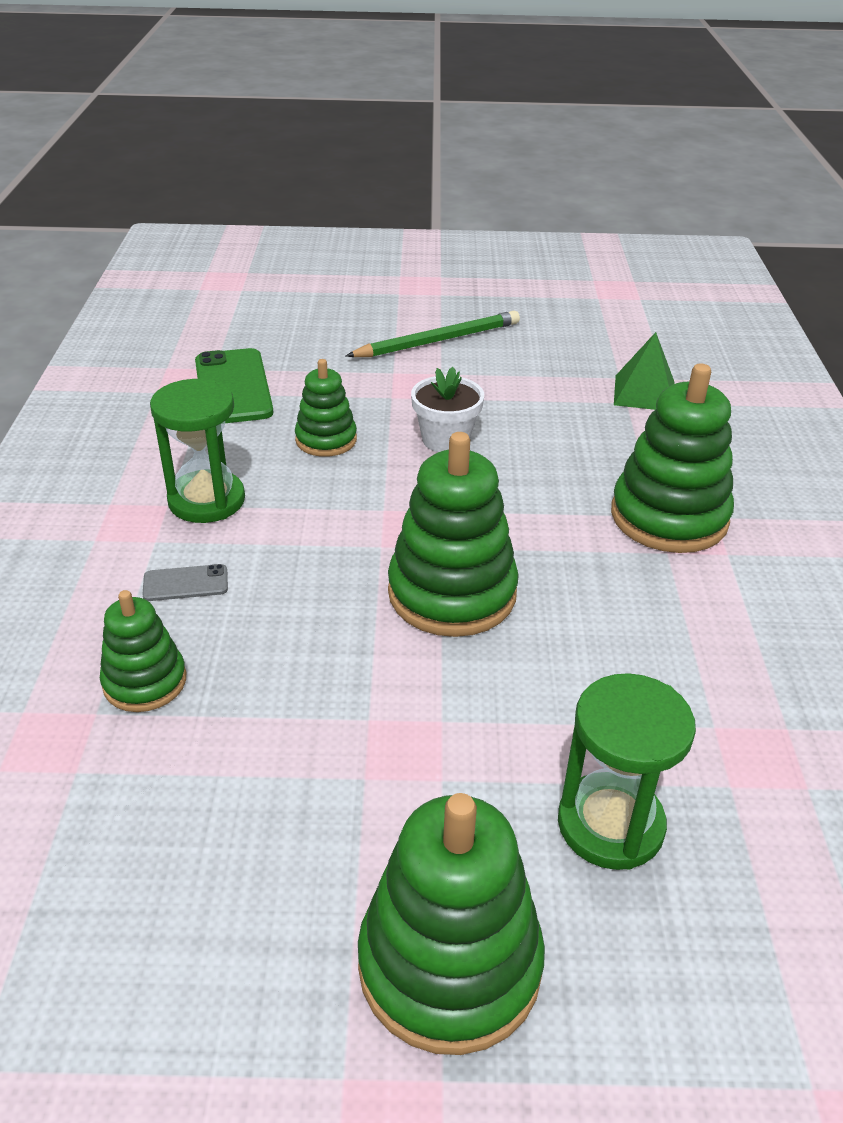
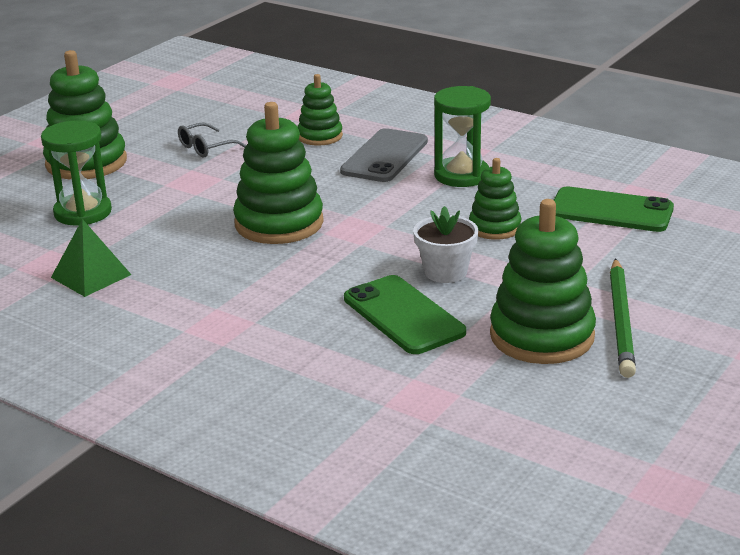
camera: 125 degrees right, 10 degrees down
(185, 583) = (384, 156): grey phone -> grey phone, size x2.04
(271, 808) = (205, 148): none -> grey glasses
(546, 436) = (403, 315): none -> green phone
(644, 393) = (418, 395): green pyramid -> green pyramid (91, 276)
(669, 517) = (247, 325): green stacking toy -> green stacking toy (542, 336)

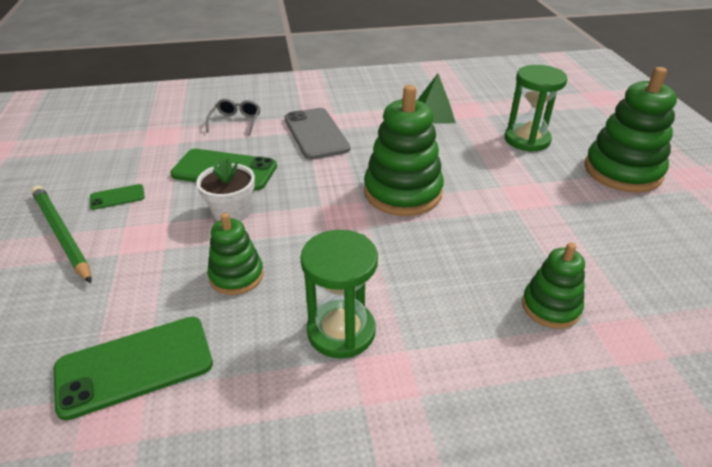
camera: 135 degrees right, 10 degrees up
(205, 148) = (595, 231): grey glasses -> grey glasses (236, 122)
(384, 156) = (448, 314): grey phone -> grey phone (316, 134)
(542, 336) = (117, 197): green stacking toy -> green phone

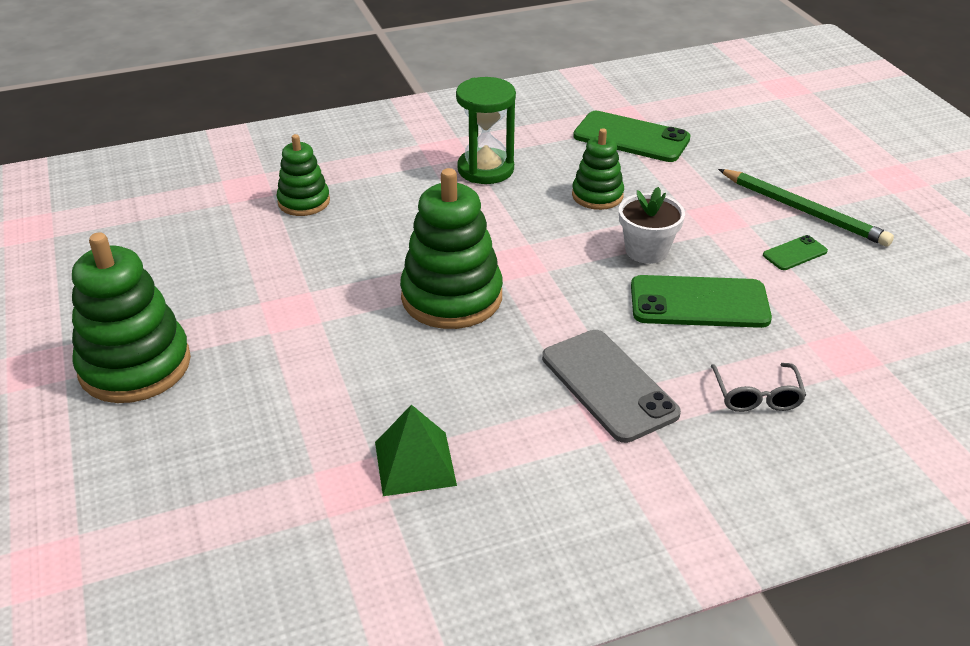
camera: 170 degrees right, 0 degrees up
(135, 366) = (631, 138): green phone -> green phone turned 60 degrees clockwise
(527, 140) = (257, 414): green hourglass -> none

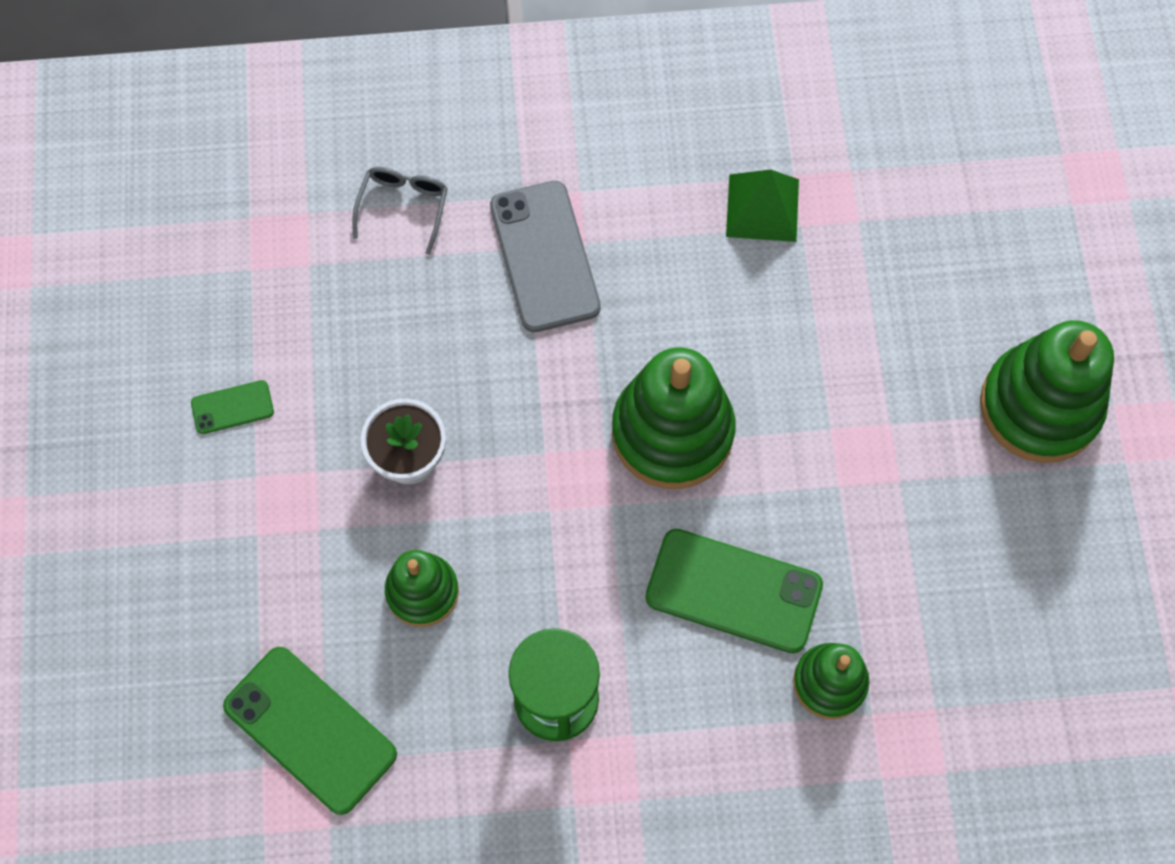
camera: 165 degrees left, 30 degrees up
(699, 303) = (392, 351): green phone -> green phone (733, 591)
(803, 211) = (169, 487): green pencil -> none

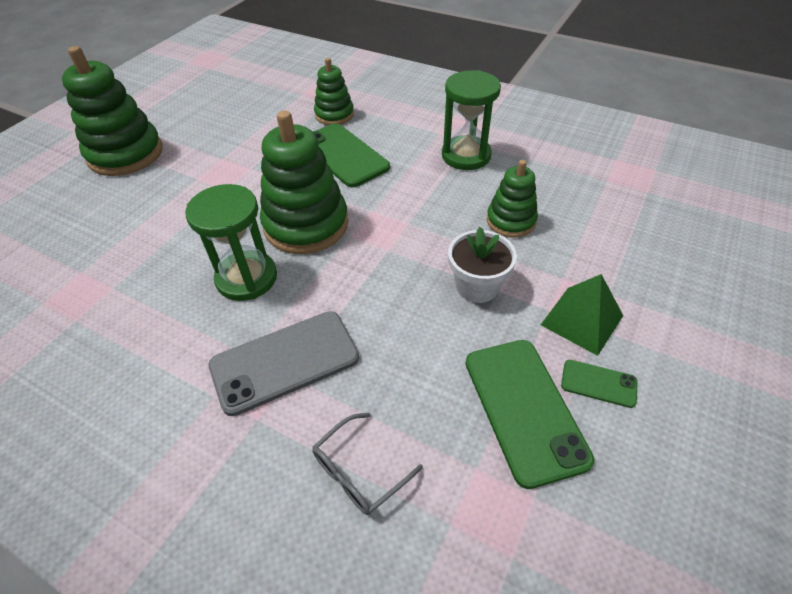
camera: 145 degrees left, 20 degrees down
(310, 730) = (611, 194): green phone -> green phone (524, 409)
(544, 256) = (285, 362): grey phone -> grey phone turned 45 degrees clockwise
(670, 320) = (246, 278): none -> green hourglass
(762, 208) = (118, 310): green pyramid -> green pyramid (581, 320)

